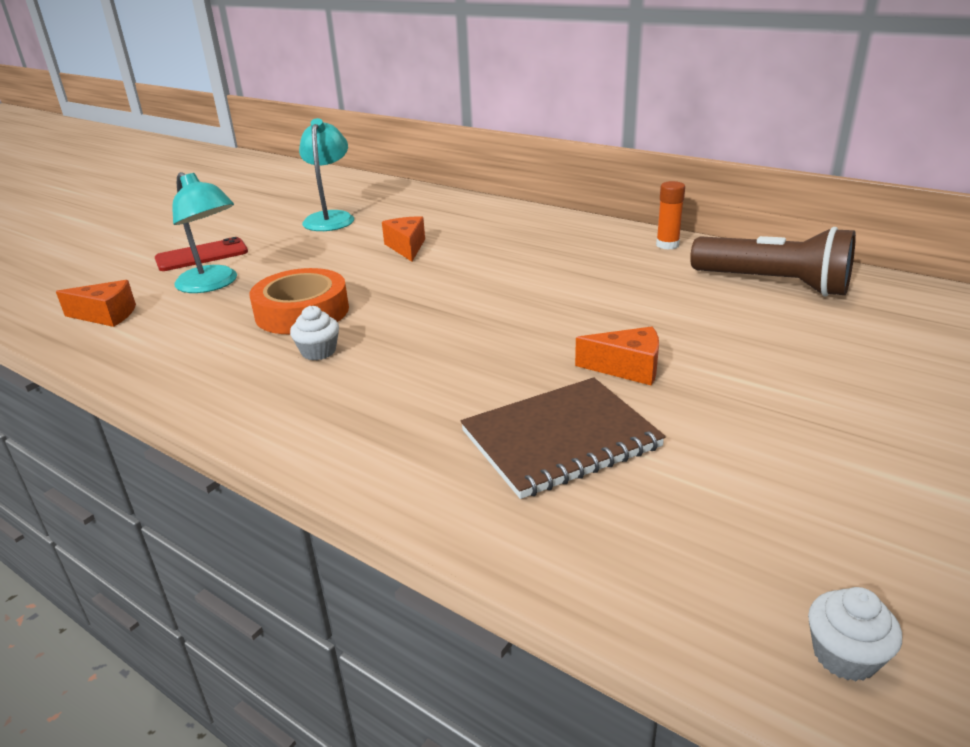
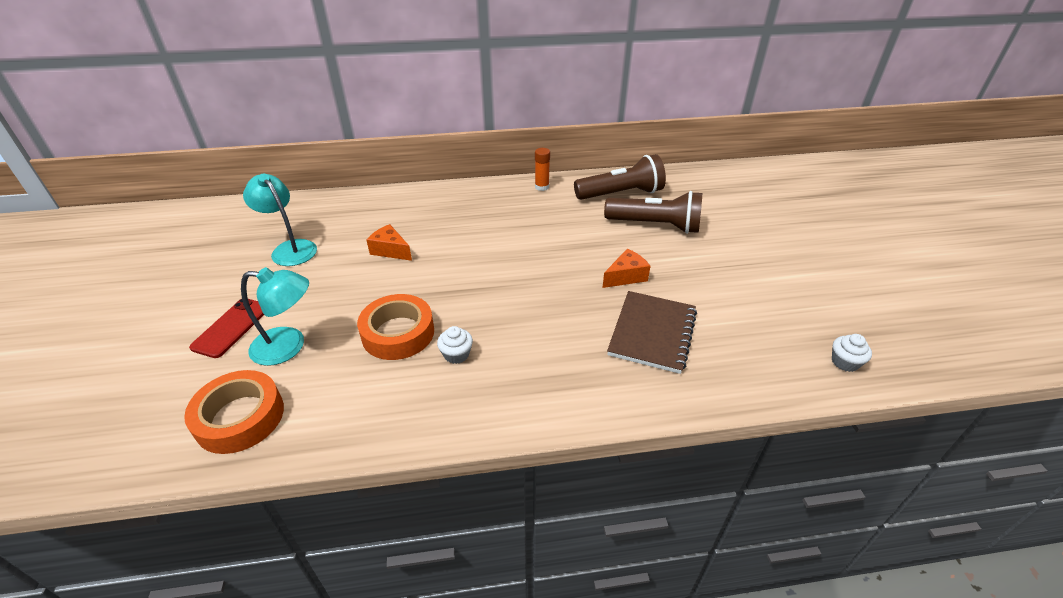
camera: 45 degrees left, 10 degrees up
(106, 315) = (240, 417): orange cheese -> orange tape
(771, 333) = (655, 225): none -> brown flashlight

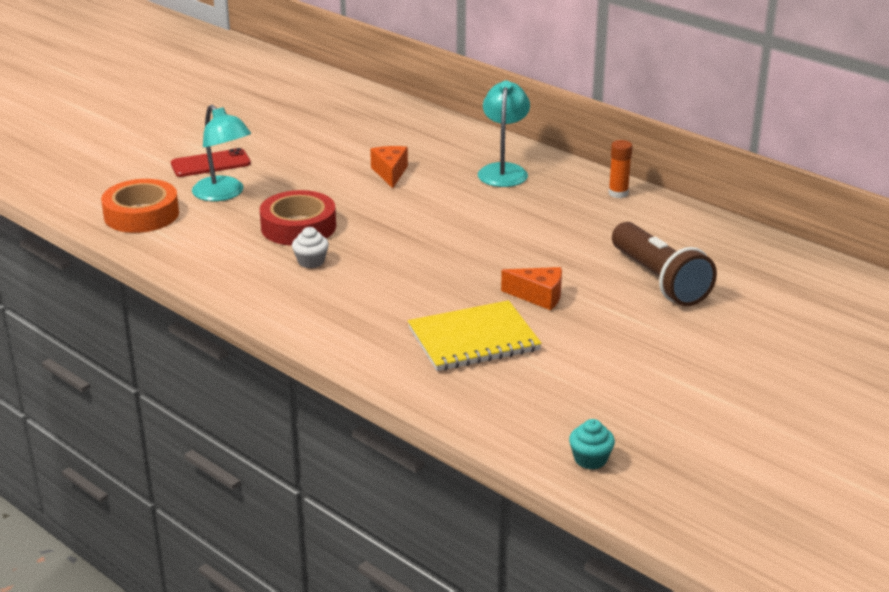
camera: 50 degrees right, 10 degrees down
(290, 248) = (324, 133): turquoise lamp -> turquoise lamp (503, 171)
(398, 333) = (298, 227): orange tape -> red tape
(621, 194) = (687, 239): brown flashlight -> none
(652, 333) = (473, 339): brown notebook -> yellow notebook
(844, 362) = (590, 459): white cupcake -> turquoise cupcake

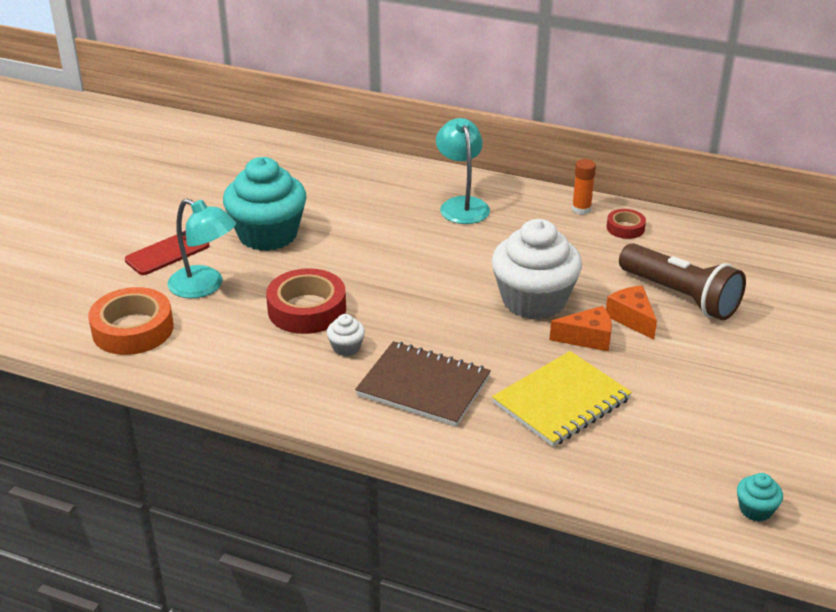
camera: 20 degrees left, 5 degrees up
(307, 164) = (268, 235): none -> turquoise cupcake
(356, 303) = (423, 386): none -> brown notebook
(390, 173) = (356, 228): orange cheese -> orange cheese (632, 319)
(511, 258) = (534, 301): none -> white cupcake
(650, 216) = (625, 228): none -> red tape

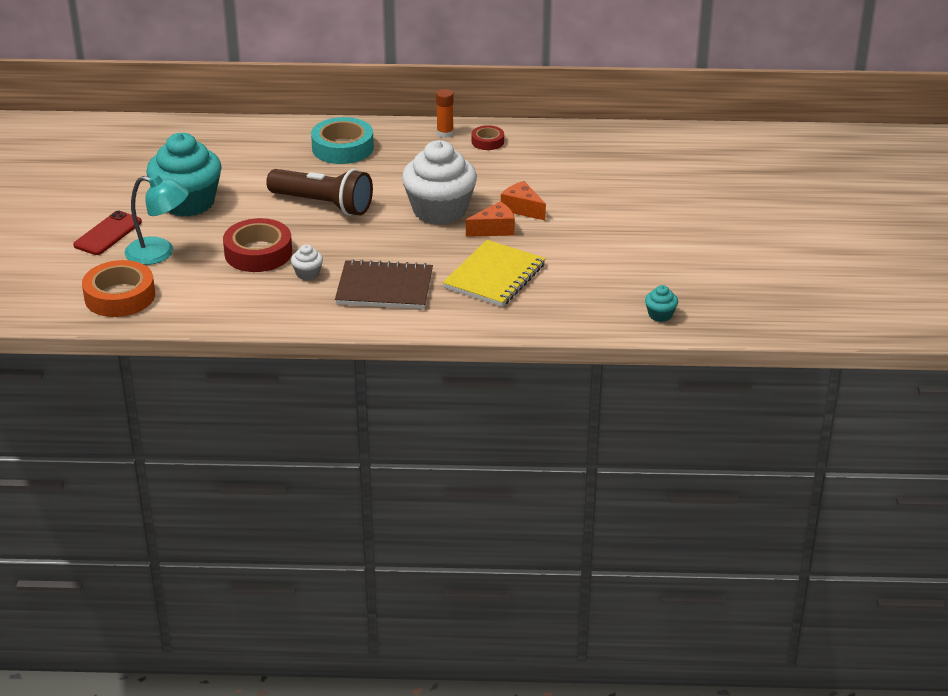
camera: 20 degrees left, 0 degrees up
(462, 205) = (342, 148): turquoise lamp -> turquoise tape
(680, 296) = (552, 185): brown flashlight -> brown flashlight (323, 204)

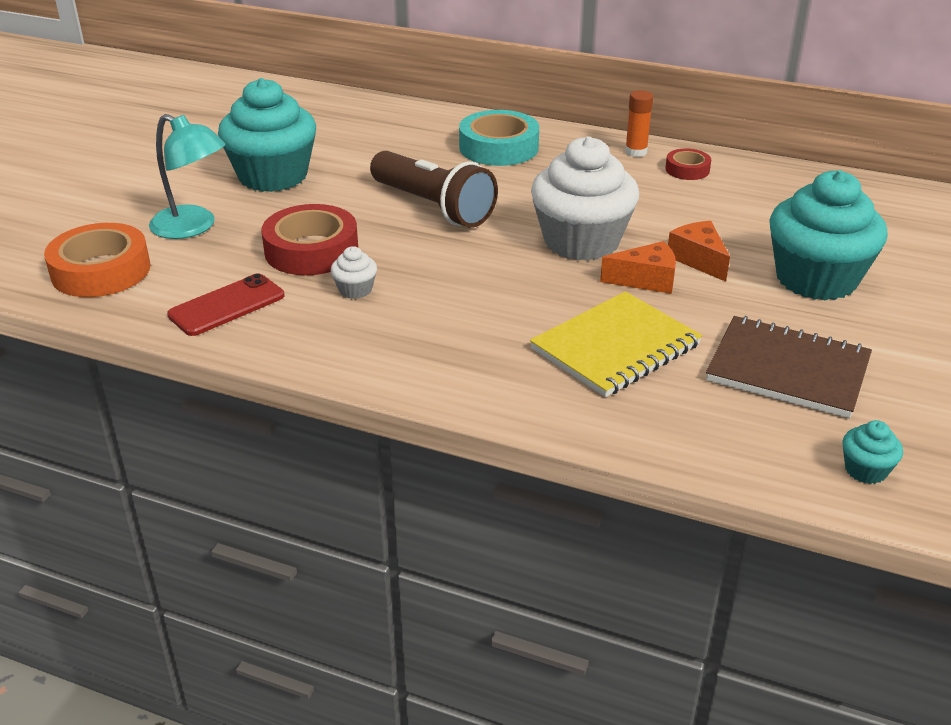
camera: 20 degrees right, 0 degrees up
(108, 234) = (154, 194): red phone -> red phone (227, 305)
(384, 288) = (446, 331): brown notebook -> brown notebook (788, 370)
(600, 207) = (816, 279): none -> turquoise cupcake

